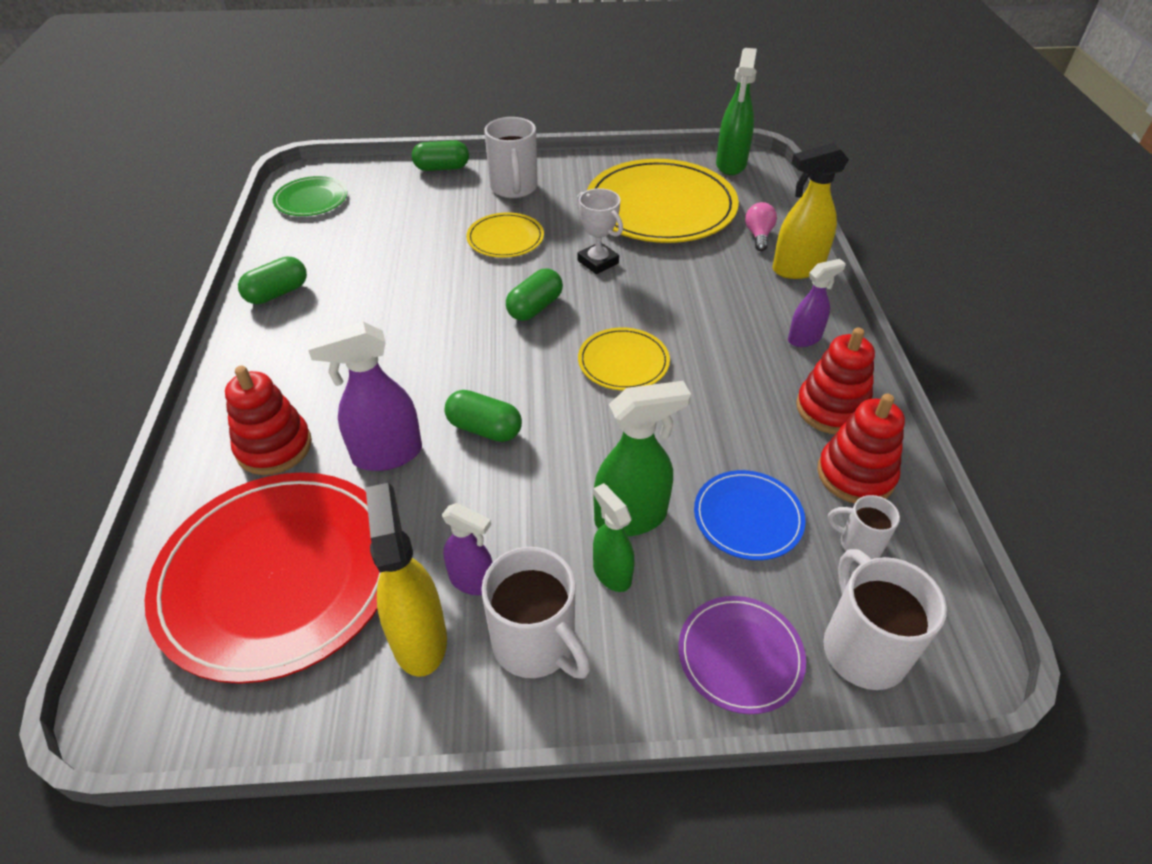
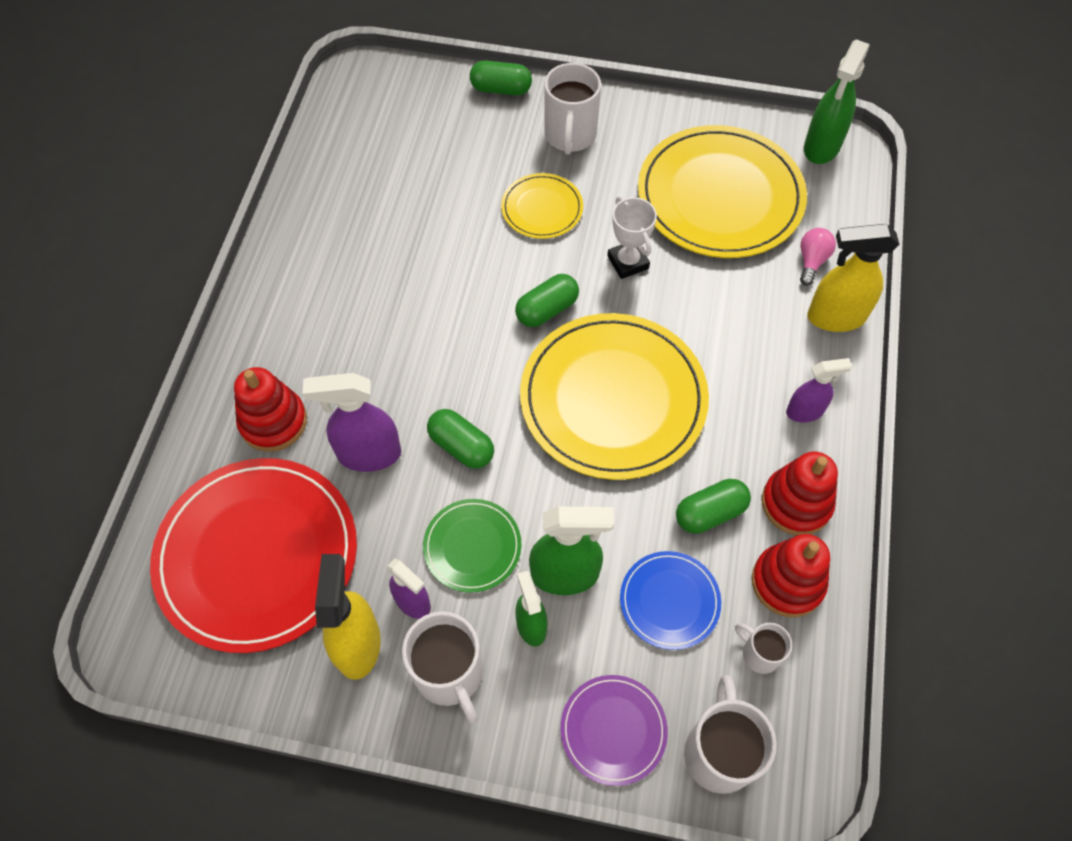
camera: 15 degrees right, 15 degrees up
(277, 293) = (303, 236): green capsule -> green capsule (710, 513)
(311, 199) = (357, 110): green plate -> green plate (472, 546)
(623, 362) = (613, 398): yellow plate -> yellow plate, size x2.05

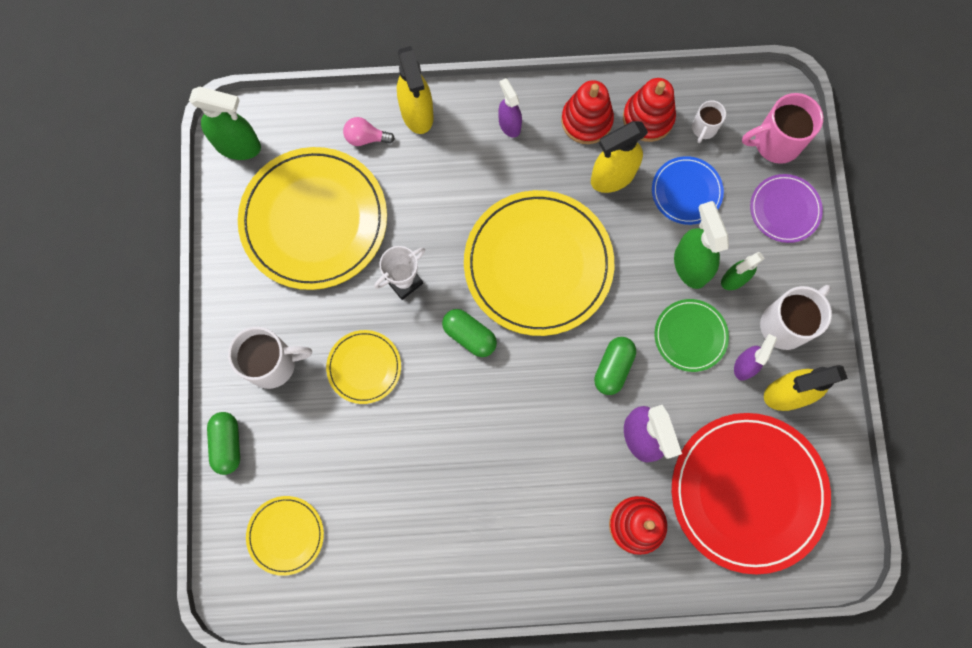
camera: 105 degrees left, 15 degrees up
(396, 117) = (285, 535): none -> yellow plate
(710, 513) = (612, 177): green capsule -> yellow spray bottle
(719, 752) = (775, 142): white mug -> pink mug

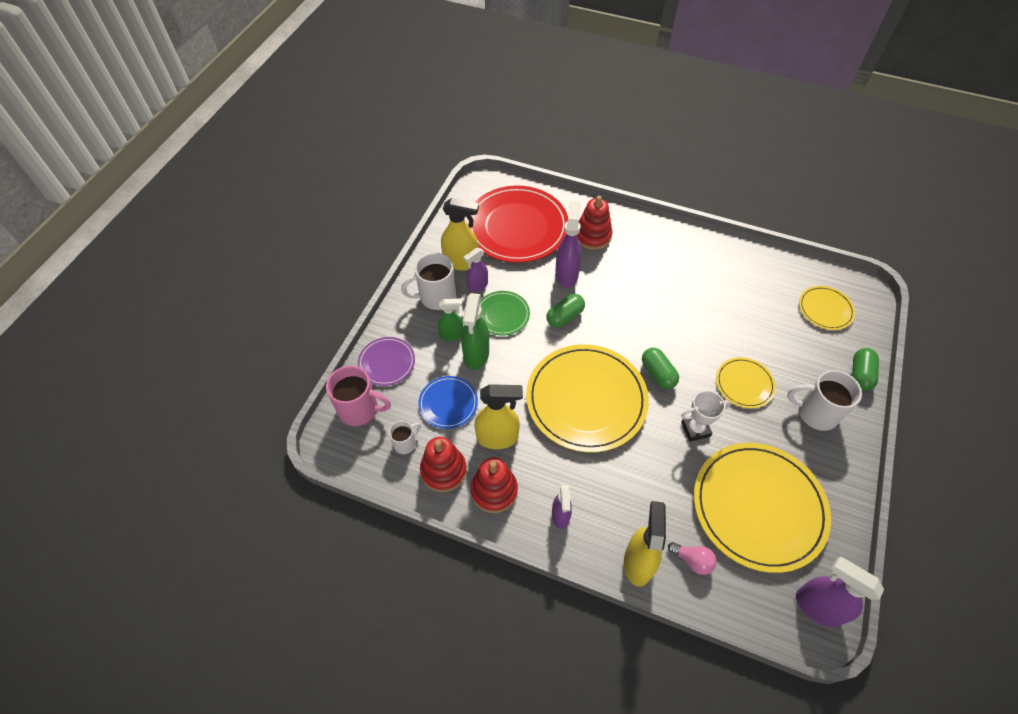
camera: 155 degrees left, 20 degrees down
(238, 146) = (817, 606): green spray bottle -> purple spray bottle

